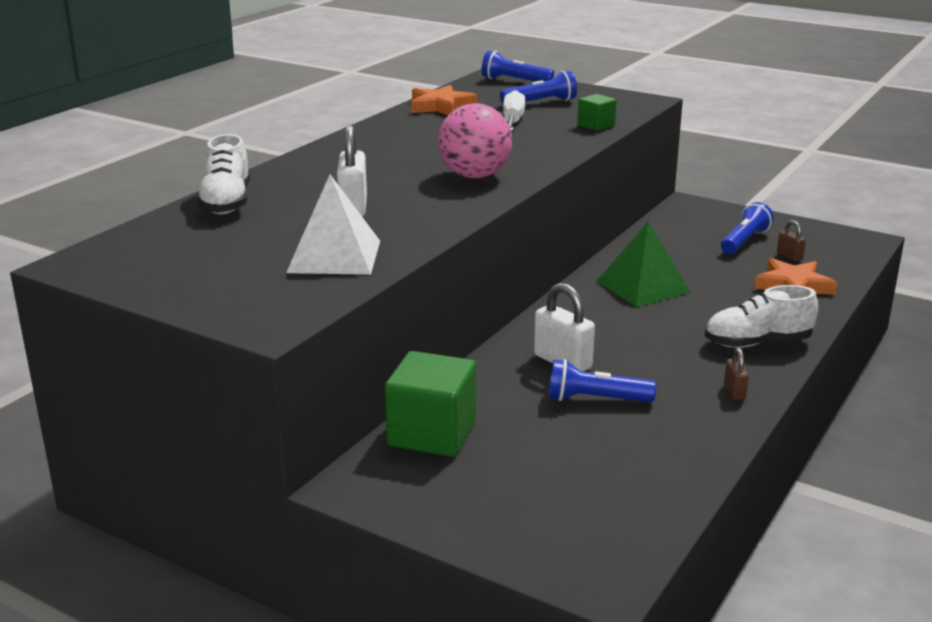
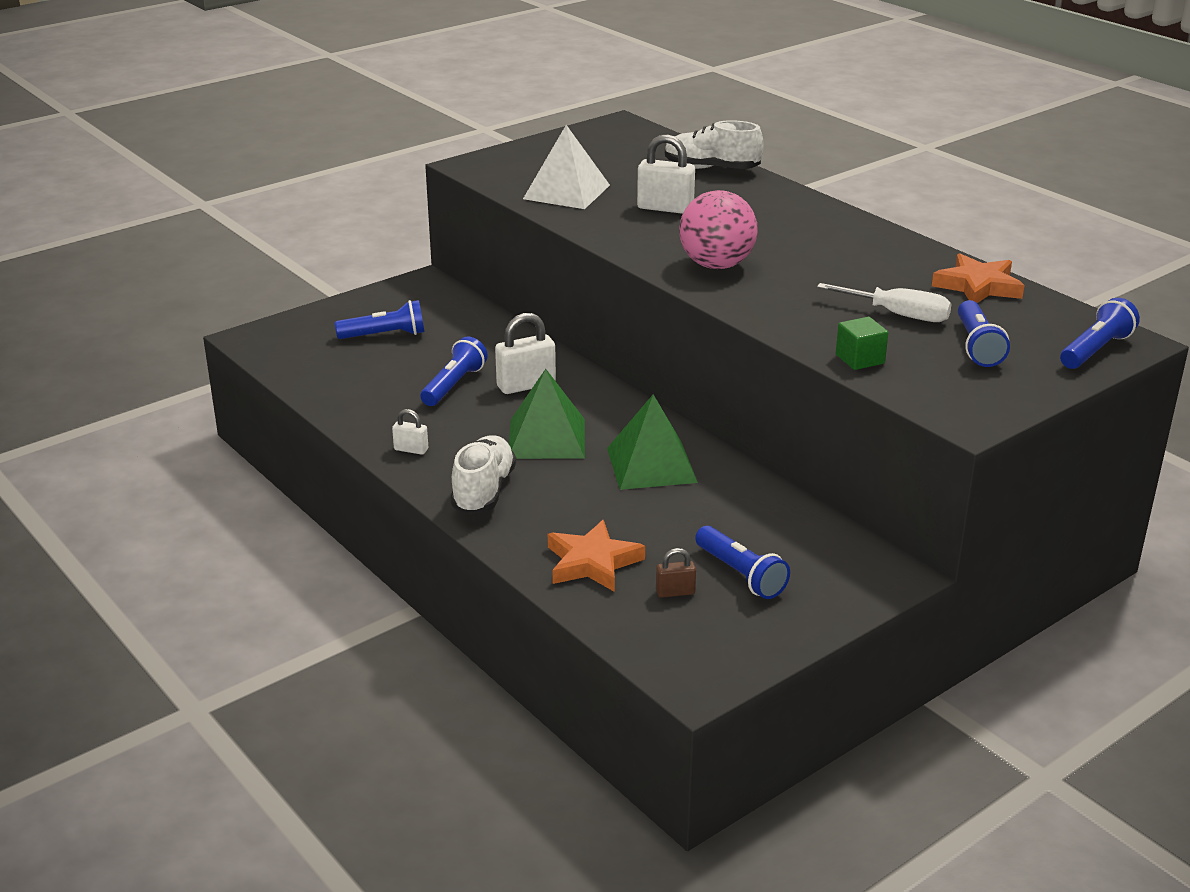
camera: 110 degrees right, 5 degrees up
(432, 433) = (462, 315): green cube -> none
(518, 473) = (385, 335): none -> blue flashlight
(646, 333) = (547, 438): none -> green pyramid
(734, 392) = (411, 449): brown padlock -> white padlock

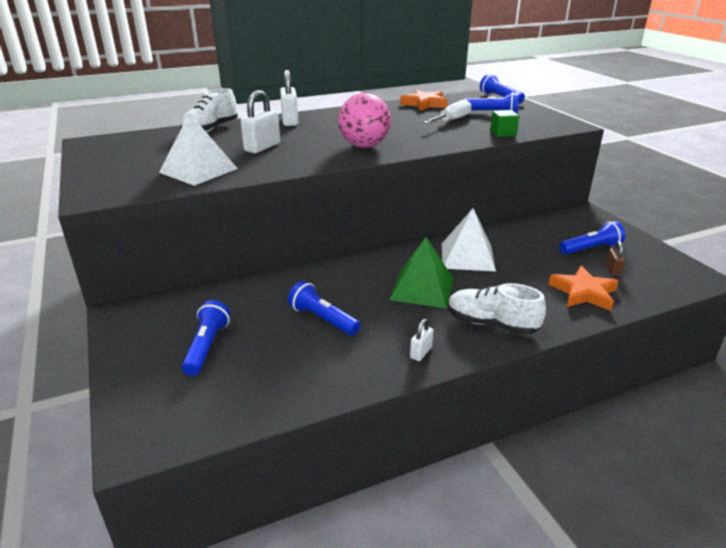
camera: 75 degrees left, 0 degrees up
(526, 385) = (341, 287): white padlock -> white padlock (290, 121)
(651, 465) = (467, 256): green pyramid -> white pyramid

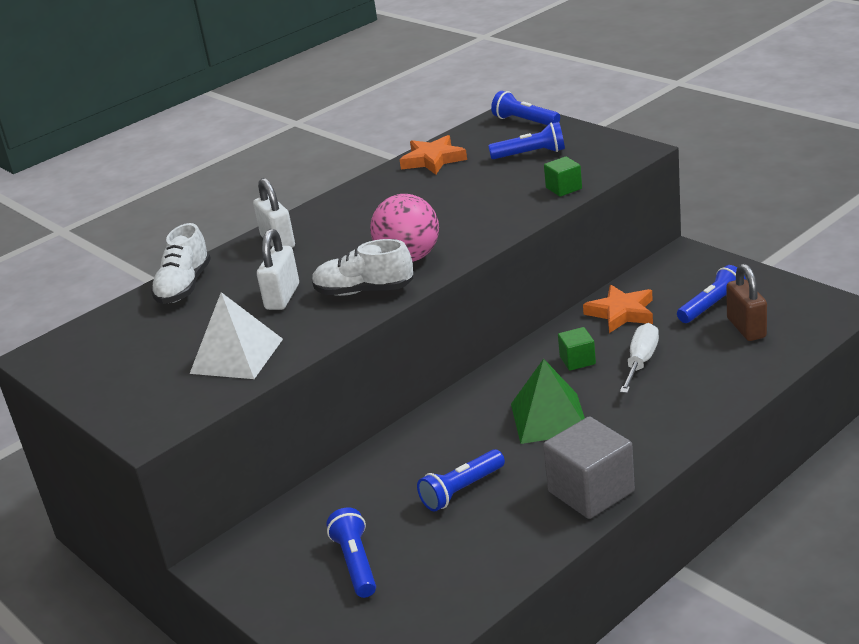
camera: 15 degrees left, 0 degrees up
(322, 319) = (461, 490): blue flashlight -> blue flashlight turned 60 degrees counterclockwise
(420, 352) = (591, 491): white padlock -> grey cube
(452, 120) = (488, 182): white screwdriver -> white screwdriver (641, 362)
(467, 256) = (577, 360): white pyramid -> green cube
(491, 324) = (647, 436): white shoe -> white shoe (364, 291)
(583, 292) = (726, 366): orange star -> orange star (621, 313)
(612, 270) = (746, 328): brown padlock -> brown padlock, size x1.84

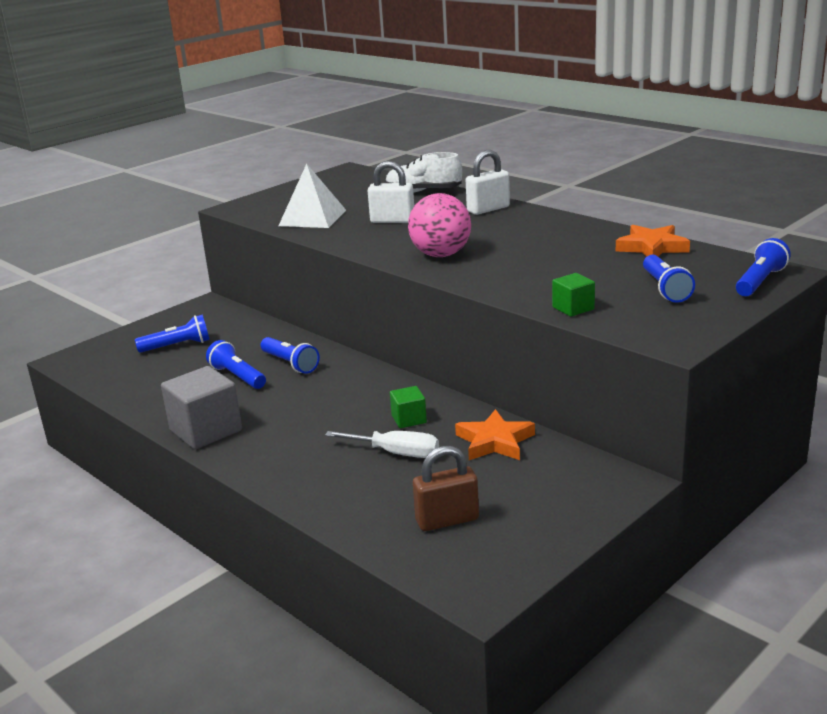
camera: 85 degrees right, 5 degrees down
(364, 291) = (389, 244): white shoe -> none
(549, 418) = (319, 408): green pyramid -> none
(712, 306) = (500, 498): blue flashlight -> blue flashlight (290, 364)

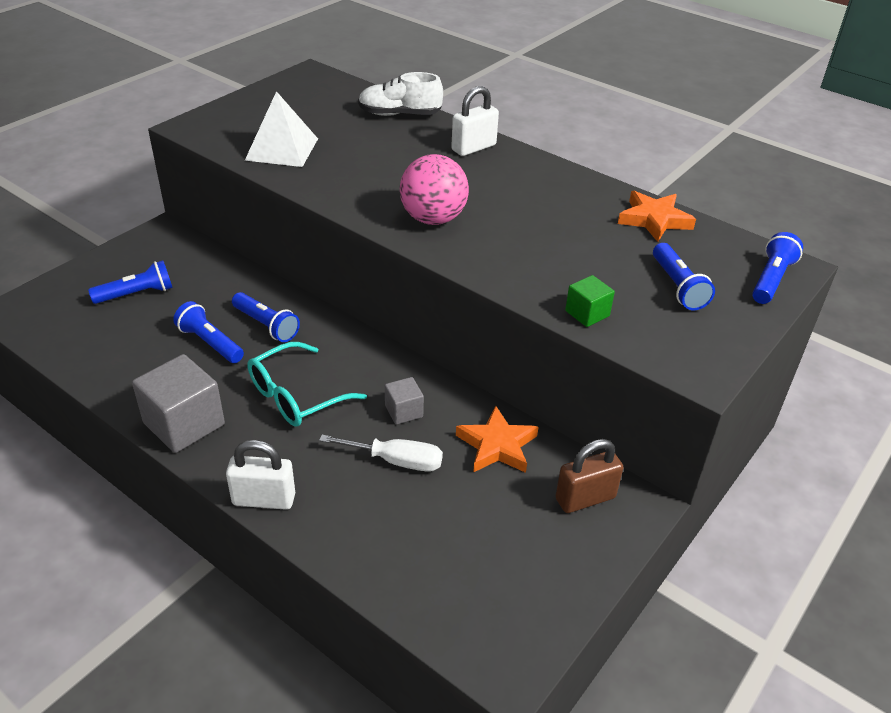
camera: 10 degrees left, 15 degrees up
(310, 410) = (296, 396): none -> turquoise glasses
(392, 221) = (372, 160): white padlock -> white padlock (264, 499)
(409, 419) = (404, 411): green cube -> grey cube
(447, 520) = (461, 559): brown padlock -> brown padlock (585, 498)

